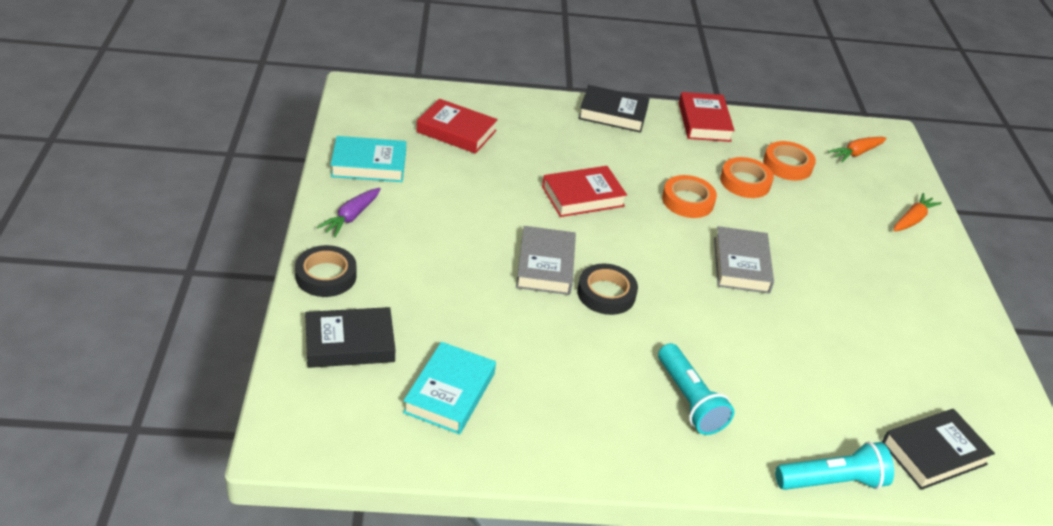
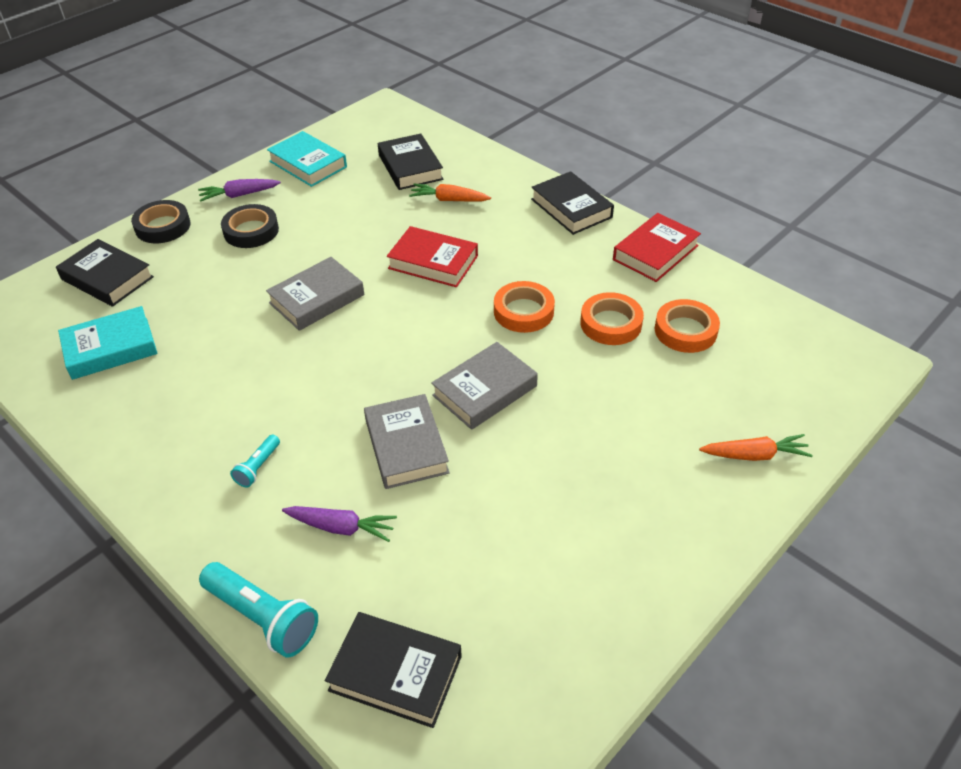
camera: 50 degrees right, 5 degrees up
(456, 131) = (410, 167): red book -> black book
(606, 293) = (329, 346): black tape -> black tape (251, 231)
(690, 400) = (258, 467): turquoise flashlight -> turquoise flashlight, size x0.53
(751, 327) = (406, 446): none -> grey book
(791, 400) = (341, 527): none -> purple carrot
(856, 153) = (793, 358): orange carrot -> orange carrot (449, 200)

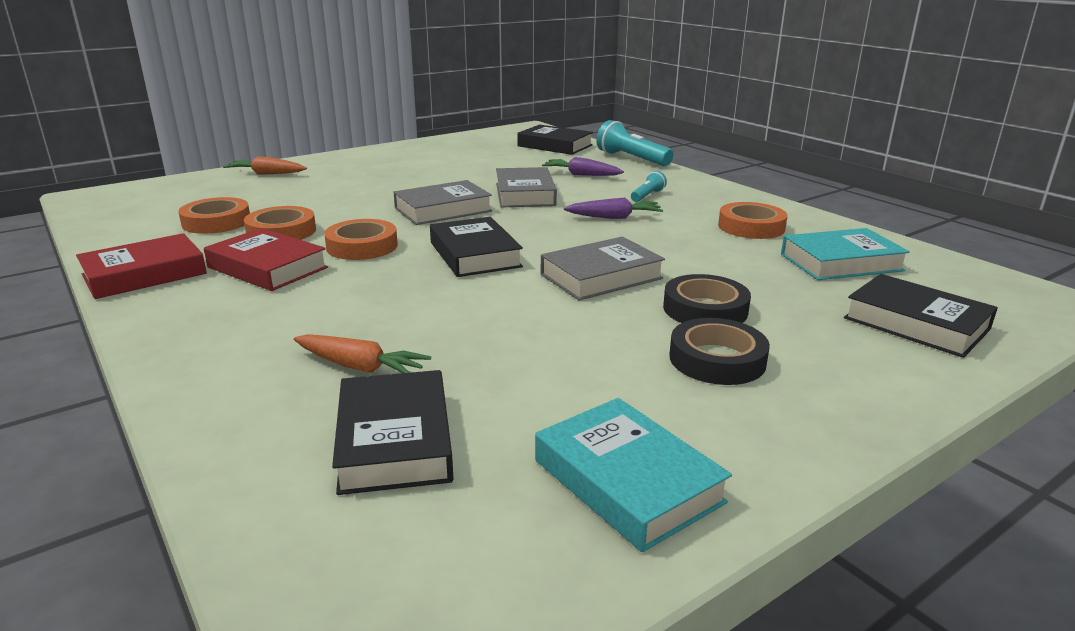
camera: 170 degrees left, 20 degrees down
(162, 403) = (751, 227): none -> orange tape
(163, 226) = (888, 384): black tape -> black tape (705, 309)
(239, 195) = (767, 425): purple carrot -> purple carrot (614, 217)
(433, 262) = (437, 294): red book -> red book (267, 267)
(571, 208) = (177, 332): black book -> black book (475, 254)

